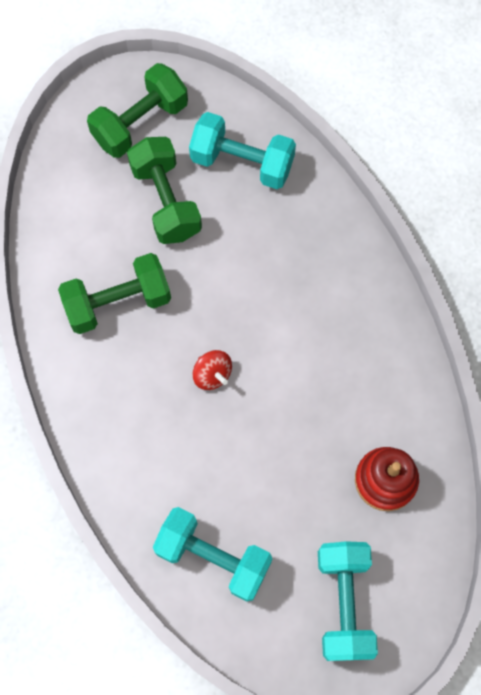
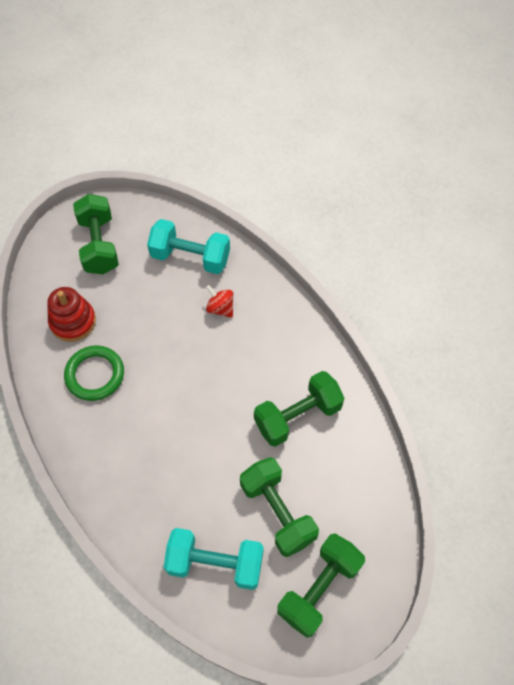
camera: 170 degrees right, 10 degrees down
(212, 374) = (211, 373): red spinning top -> red spinning top (220, 308)
(344, 603) = (99, 245): turquoise dumbbell -> green dumbbell
(359, 397) = (95, 375): none -> green ring

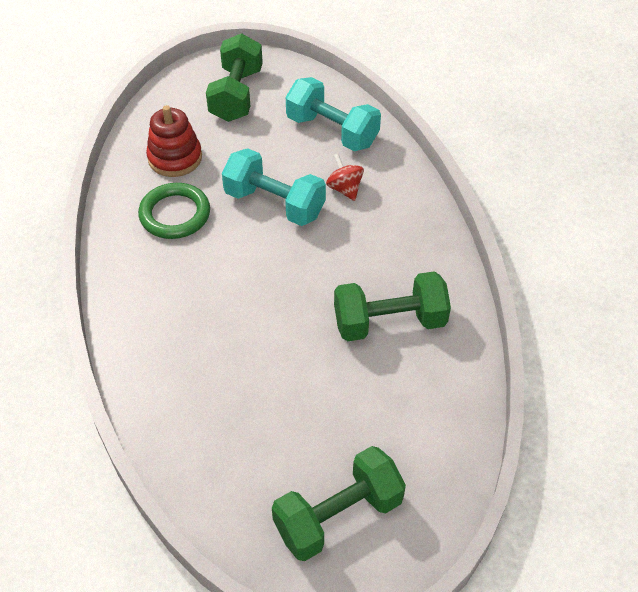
camera: 20 degrees right, 10 degrees down
(215, 563) = (224, 445): turquoise dumbbell -> turquoise dumbbell (274, 203)
(277, 512) = (322, 415): green dumbbell -> none

